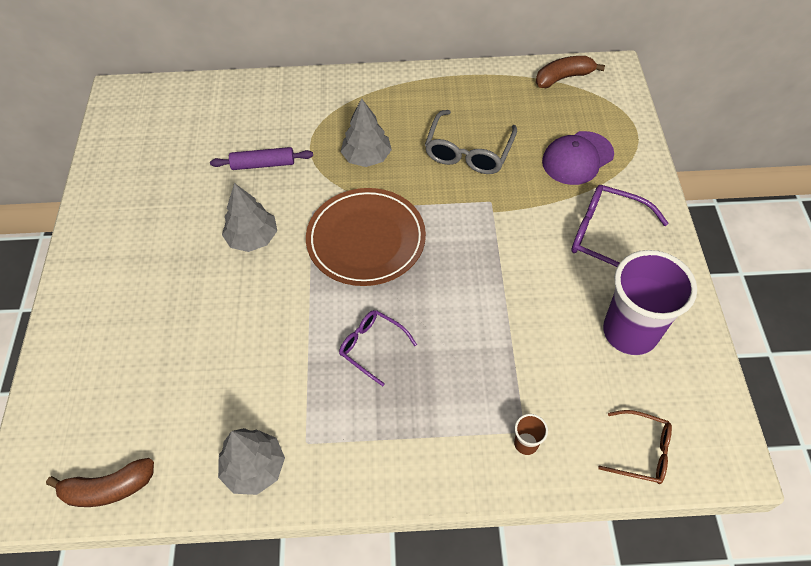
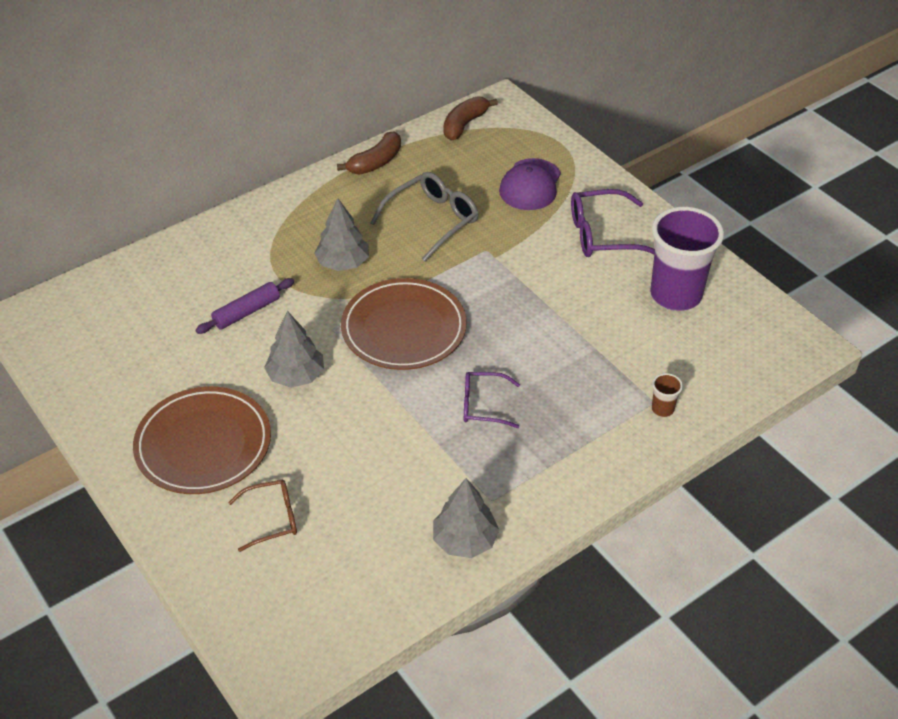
camera: 35 degrees left, 10 degrees down
(109, 488) = (351, 624): brown banana -> brown banana (375, 162)
(142, 260) = (203, 444): none -> brown plate
(468, 152) = (433, 220): grey glasses -> grey glasses turned 120 degrees counterclockwise
(642, 452) = (748, 370): brown glasses -> brown glasses (273, 518)

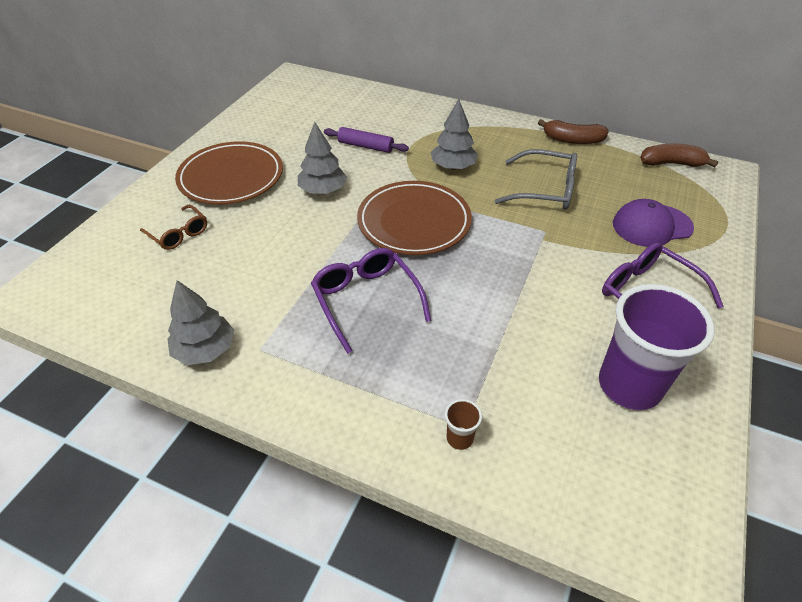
camera: 60 degrees right, 0 degrees up
(482, 405) = (365, 299): purple glasses -> purple glasses, size x1.57

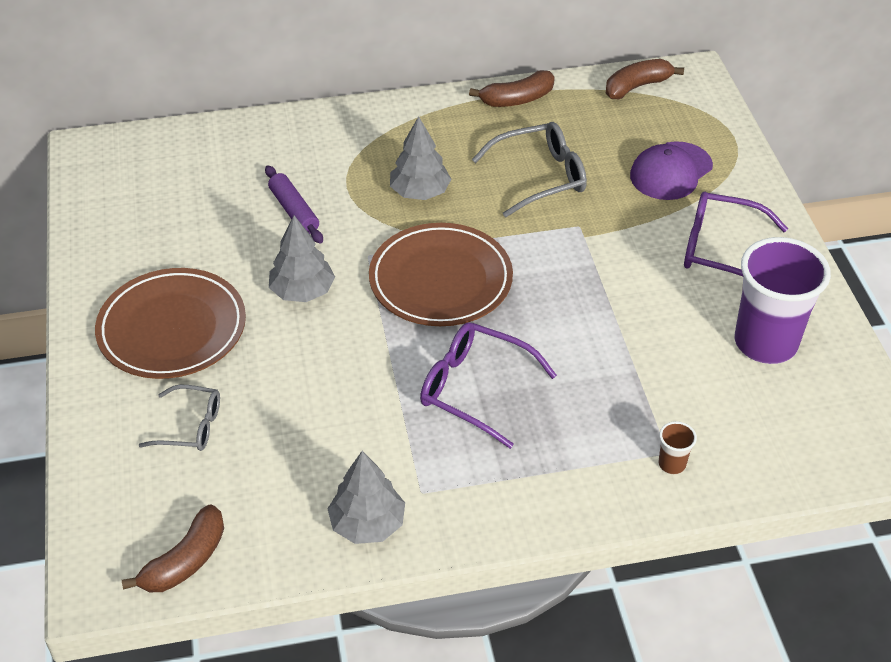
camera: 35 degrees left, 0 degrees up
(85, 309) = (185, 561): none -> brown banana
(179, 234) = (191, 426): brown glasses -> grey glasses
(366, 146) = (294, 211): purple rolling pin -> purple rolling pin turned 75 degrees clockwise

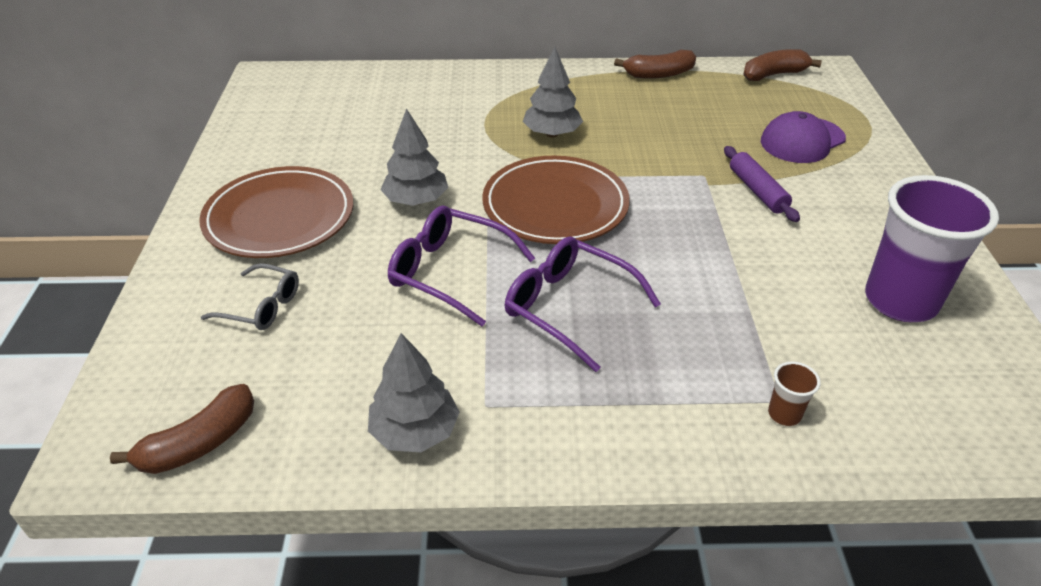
camera: 10 degrees right, 5 degrees down
(294, 211) = (429, 137): purple rolling pin -> purple rolling pin (757, 191)
(541, 177) = (672, 133): grey glasses -> none
(719, 249) = (850, 209): purple glasses -> purple glasses (449, 272)

